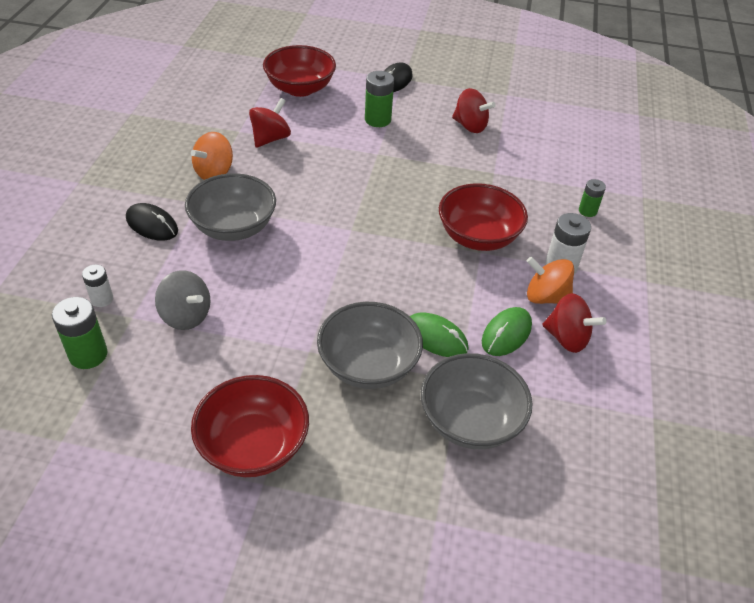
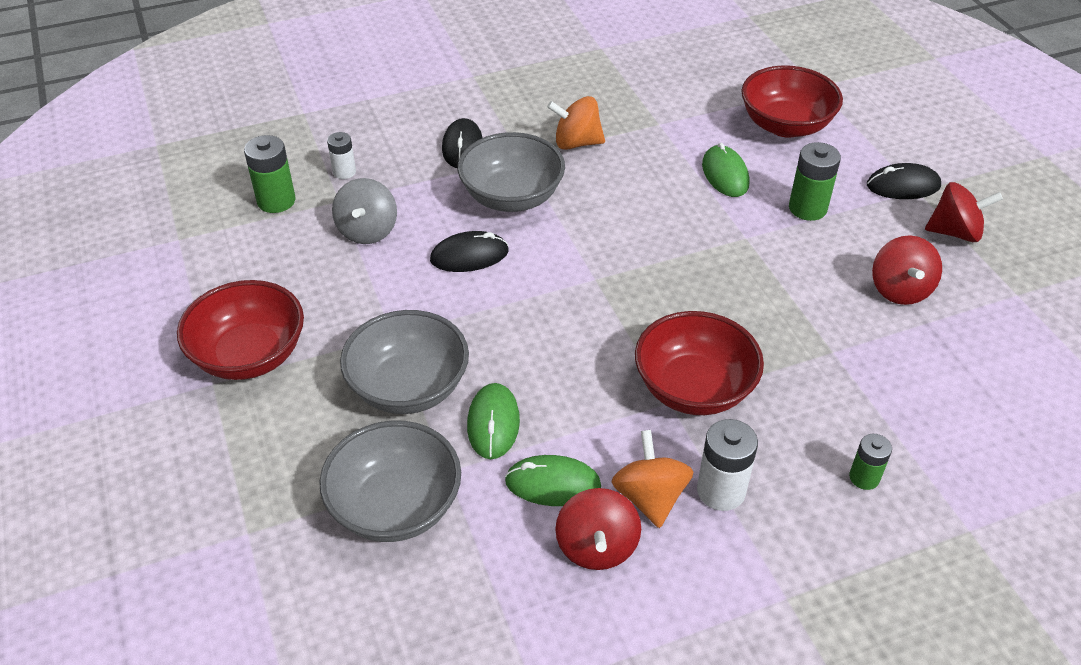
camera: 60 degrees right, 0 degrees up
(270, 139) = (673, 150): red spinning top -> red spinning top (955, 232)
(270, 275) = (469, 256): none -> black mouse
(316, 132) = (725, 174): none -> green mouse

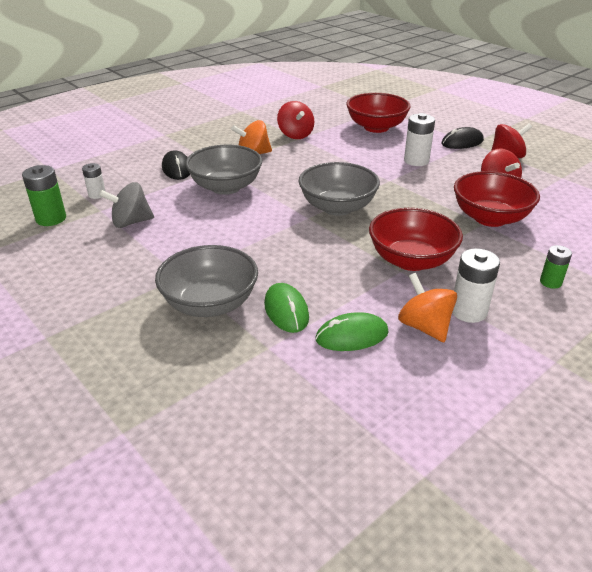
camera: 20 degrees left, 10 degrees down
(250, 355) = (70, 312): red bowl -> red bowl (490, 218)
(367, 231) = (131, 222): grey spinning top -> grey spinning top turned 90 degrees clockwise
(395, 506) = (240, 380): grey bowl -> grey bowl (337, 207)
(469, 256) = (213, 222): black mouse -> none
(596, 547) = (408, 366): red spinning top -> red spinning top (295, 135)
(725, 174) = (356, 154): green mouse -> none
(807, 208) = (416, 161): green battery -> white battery

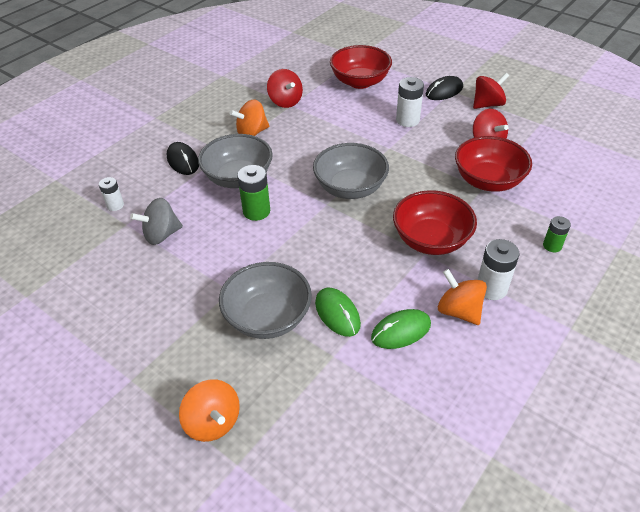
camera: 10 degrees left, 10 degrees up
(51, 219) = (81, 242): green battery -> green battery (256, 211)
(113, 388) = (213, 422): none -> orange spinning top

